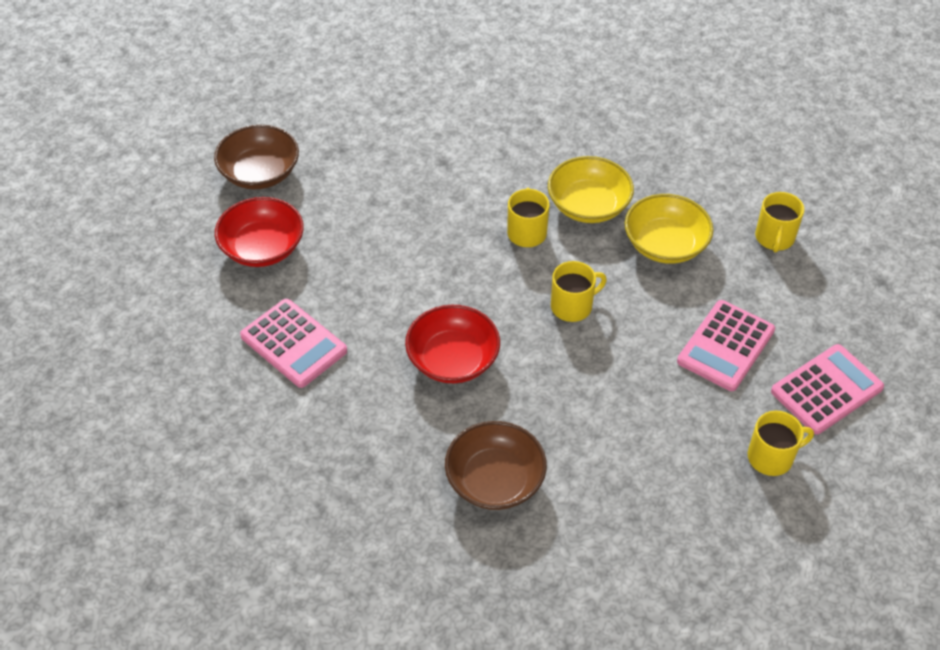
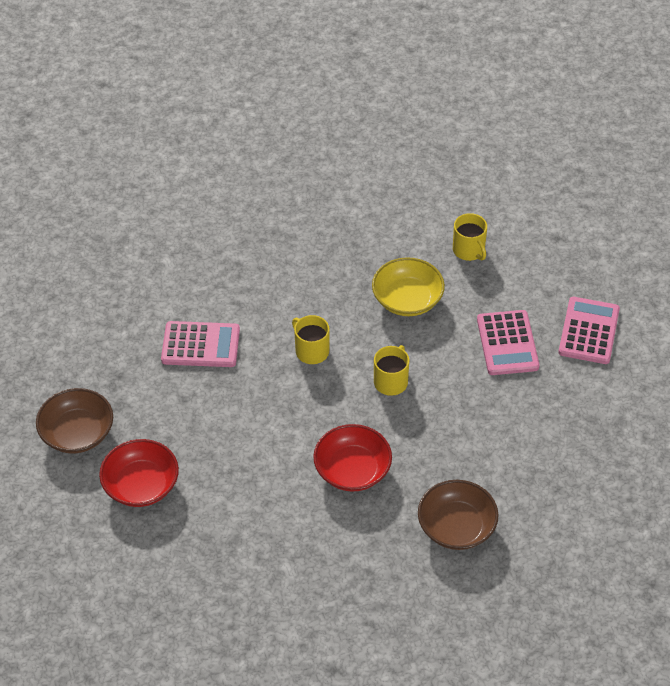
camera: 40 degrees left, 0 degrees up
(293, 344) = (237, 535): pink calculator -> pink calculator (200, 345)
(588, 205) = (332, 305): yellow bowl -> none
(771, 457) = (597, 395): yellow mug -> none

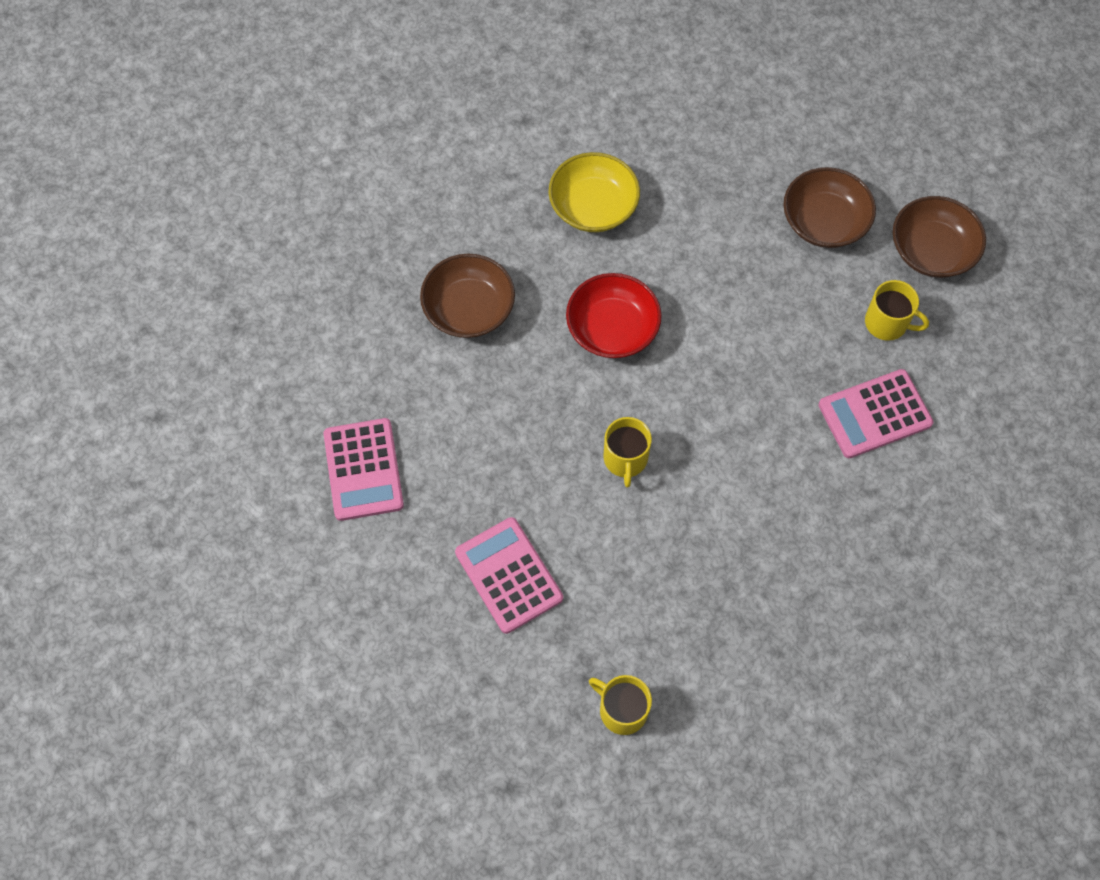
camera: 155 degrees right, 15 degrees up
(141, 485) = (824, 222): red bowl -> brown bowl
(311, 351) = (741, 461): yellow mug -> yellow mug (887, 323)
(407, 299) = (664, 589): yellow bowl -> yellow bowl (593, 206)
(589, 331) = (411, 640): pink calculator -> pink calculator (363, 470)

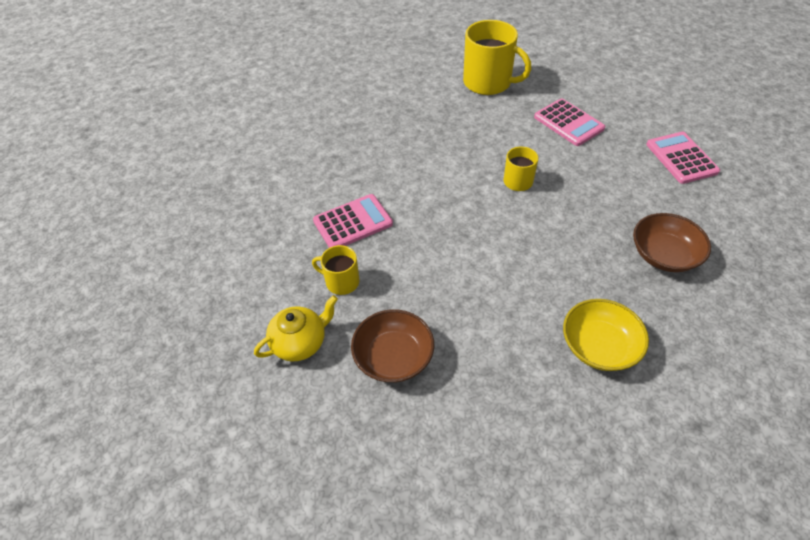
camera: 175 degrees right, 15 degrees down
(612, 328) = (551, 254): red bowl -> none
(622, 710) = (488, 82): yellow mug -> yellow mug, size x1.89
(932, 250) = (300, 343): brown bowl -> yellow teapot

